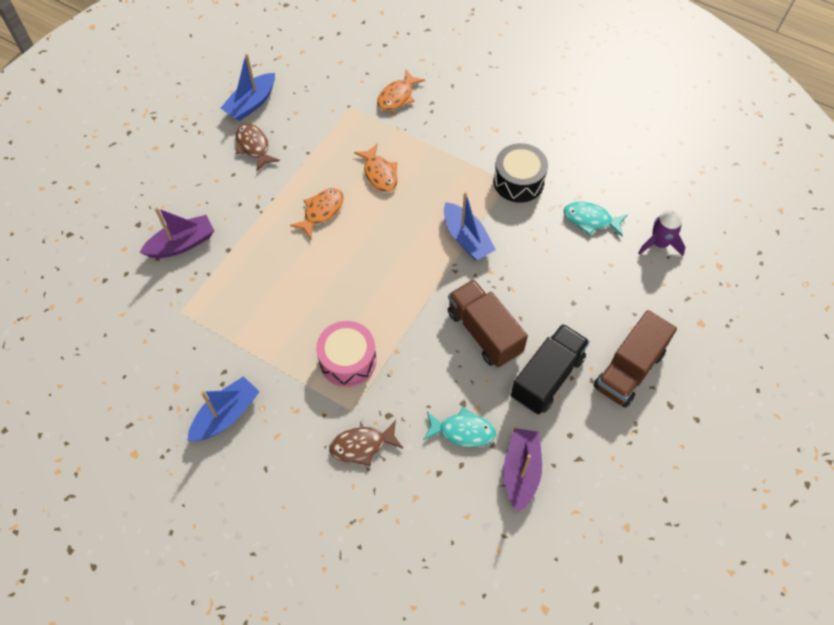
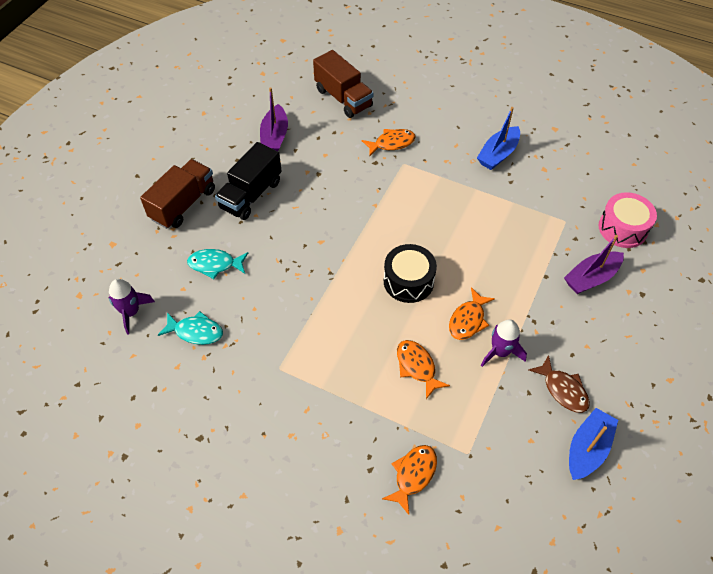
camera: 175 degrees right, 5 degrees down
(299, 181) = (500, 352): none -> purple rocket
(348, 360) = (414, 195): pink drum -> pink drum (622, 228)
(362, 445) = (391, 143): brown fish -> orange fish
(462, 431) = (318, 156): turquoise fish -> turquoise fish (215, 264)
(466, 238) = (320, 303): blue boat -> none
(484, 332) = (302, 223): brown truck -> brown truck (343, 98)
(518, 181) = (267, 369): black drum -> black drum (408, 281)

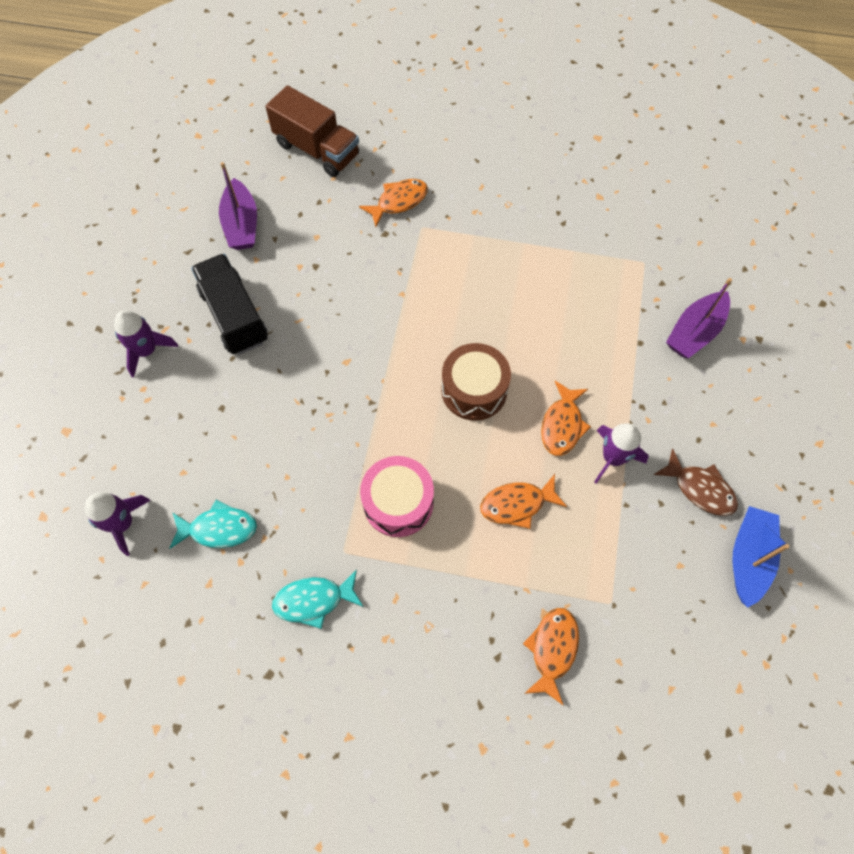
camera: 15 degrees left, 10 degrees up
(183, 204) = (146, 351): brown truck -> purple rocket
(215, 264) = (216, 427): turquoise fish -> turquoise fish (314, 600)
(251, 195) = (234, 316): black truck -> black truck turned 135 degrees clockwise
(408, 281) = (474, 390): black drum -> brown drum
(417, 367) = (517, 504): orange fish -> orange fish turned 60 degrees counterclockwise
(498, 154) = (537, 188): blue boat -> none
(622, 228) = (714, 256): pink drum -> pink drum (398, 502)

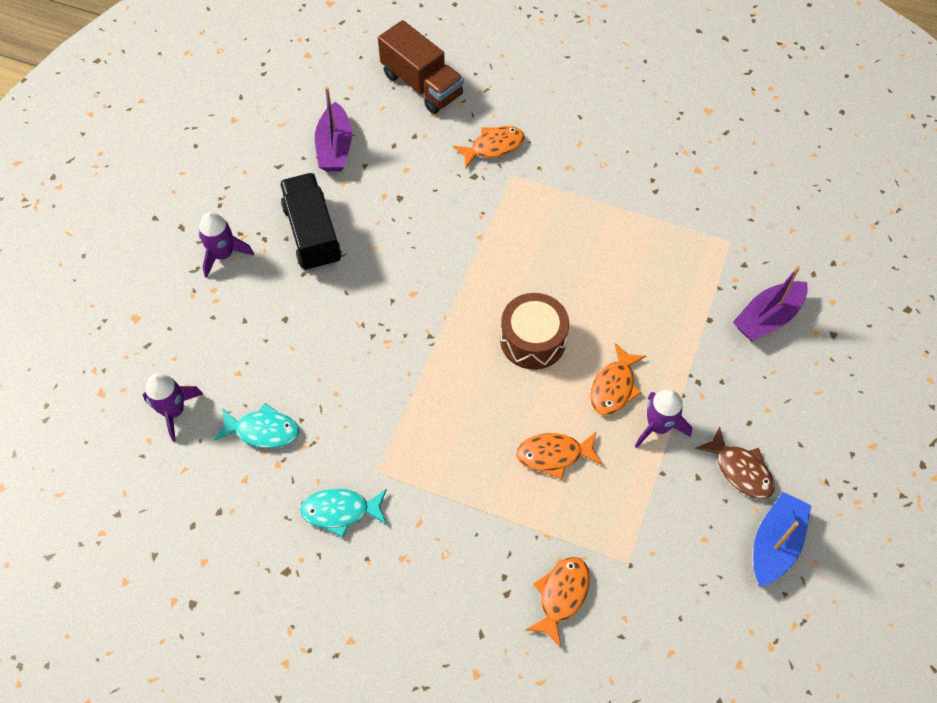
camera: 10 degrees right, 5 degrees down
(398, 502) = (438, 434): pink drum -> none

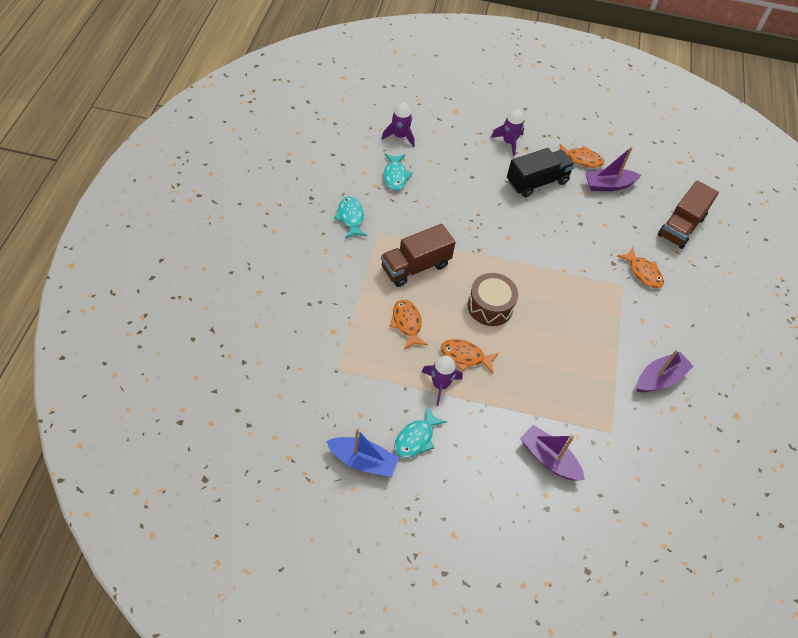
camera: 75 degrees right, 5 degrees down
(451, 428) = (415, 266): none -> brown truck
(561, 596) = (311, 333): orange fish -> orange fish (581, 159)
(656, 172) = (659, 378): none -> purple boat
(740, 470) = (416, 438): brown fish -> turquoise fish

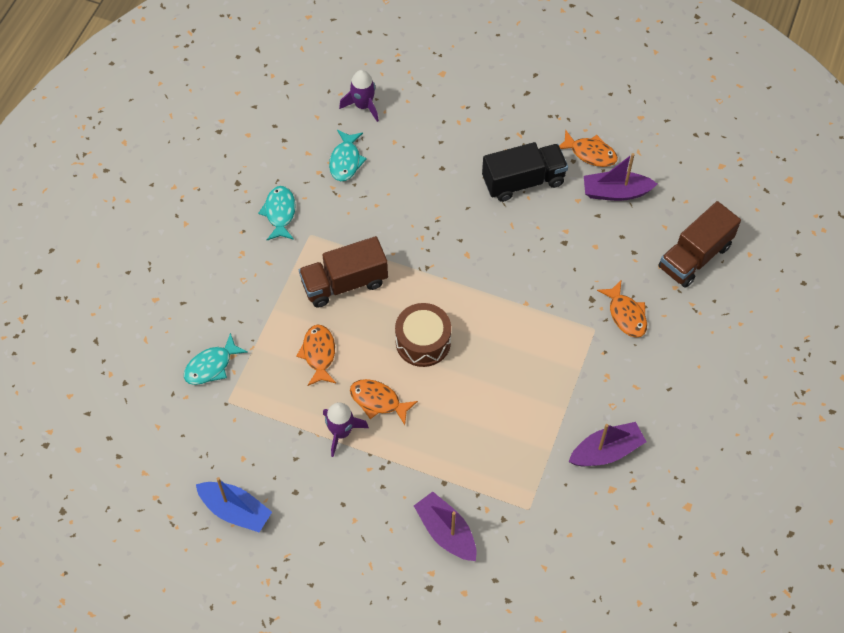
camera: 15 degrees right, 5 degrees up
(416, 438) = (300, 491): turquoise fish -> turquoise fish (211, 366)
(509, 142) = (501, 122): purple rocket -> none

